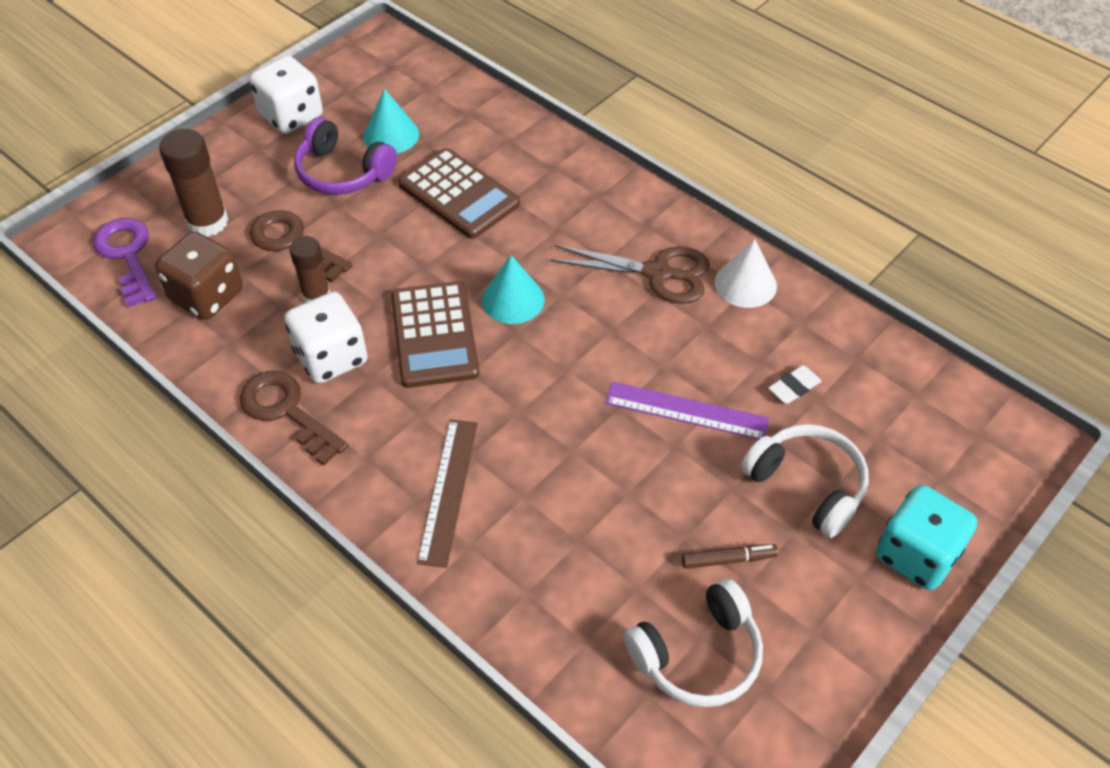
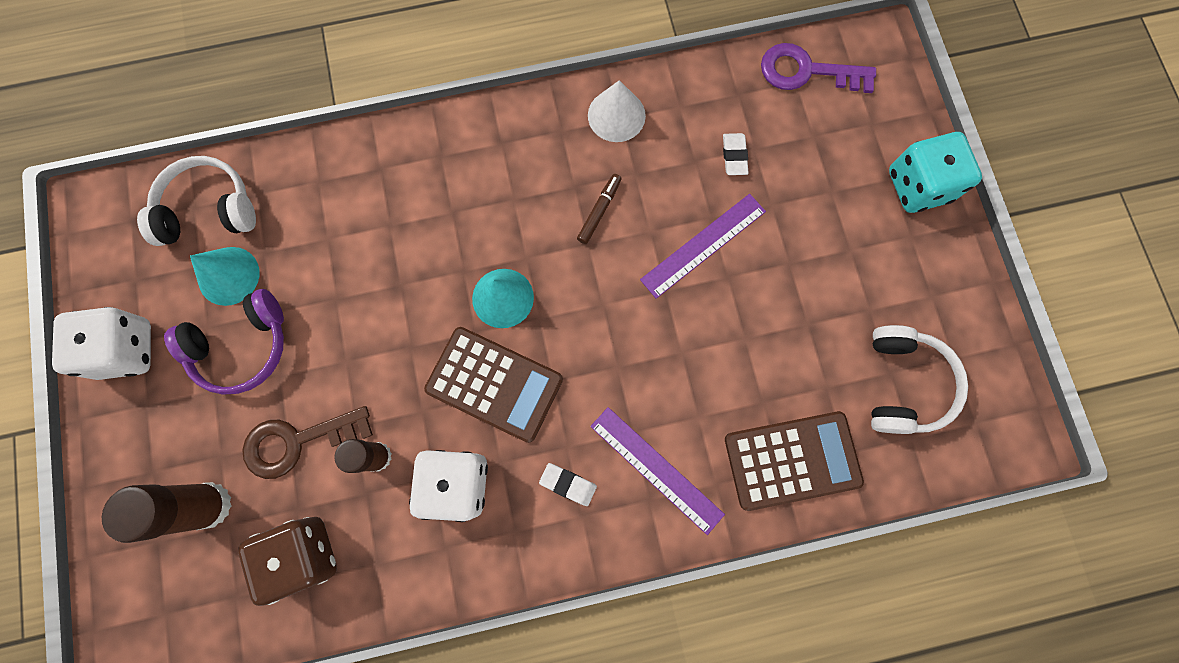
camera: 55 degrees left, 25 degrees up
(127, 255) = (194, 604): purple key -> purple key (806, 71)
(287, 412) = (489, 554): brown key -> none
(386, 433) = (568, 484): none -> white eraser
(449, 491) = (656, 469): brown ruler -> purple ruler
(459, 194) = (351, 264): brown calculator -> brown calculator (792, 460)
(658, 273) = (558, 170): brown scissors -> none
(728, 559) = (844, 309): brown marker -> brown marker (599, 211)
(807, 485) = (820, 212): white headphones -> white headphones (208, 210)

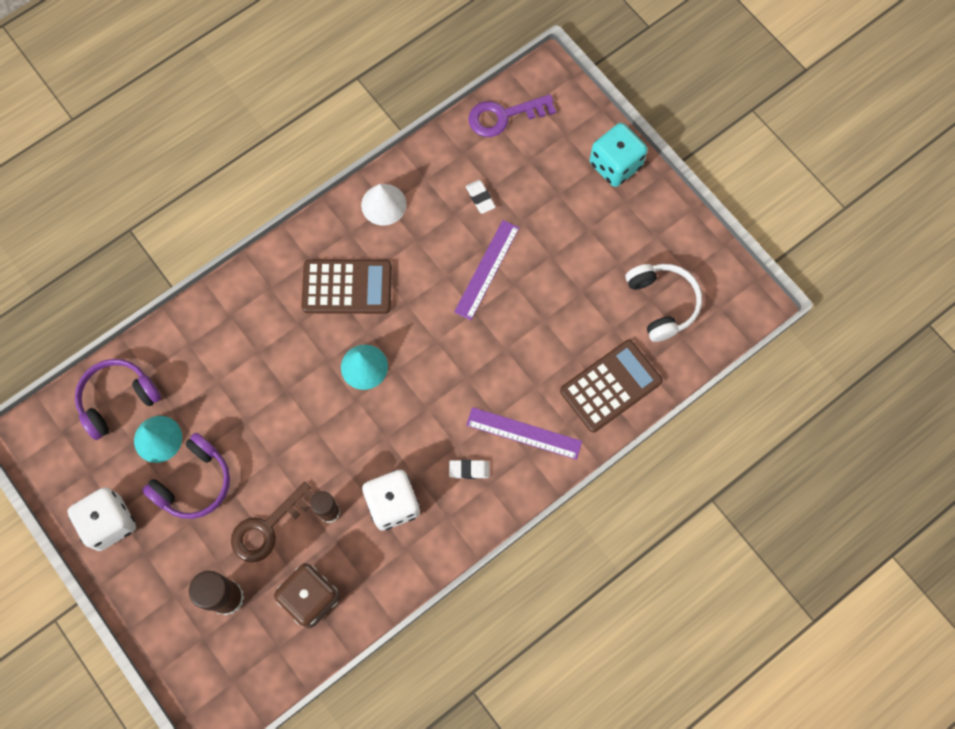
camera: 25 degrees left, 5 degrees down
(208, 210) = (118, 399): white headphones -> purple headphones
(494, 384) = (387, 427): brown calculator -> brown calculator (347, 287)
(599, 211) = (403, 277): brown marker -> none

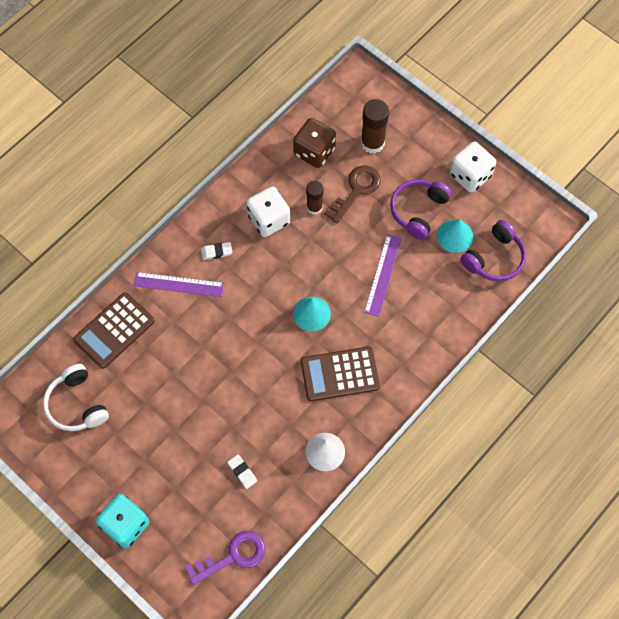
camera: 170 degrees right, 5 degrees down
(486, 269) = (227, 409): purple ruler -> purple ruler (383, 275)

